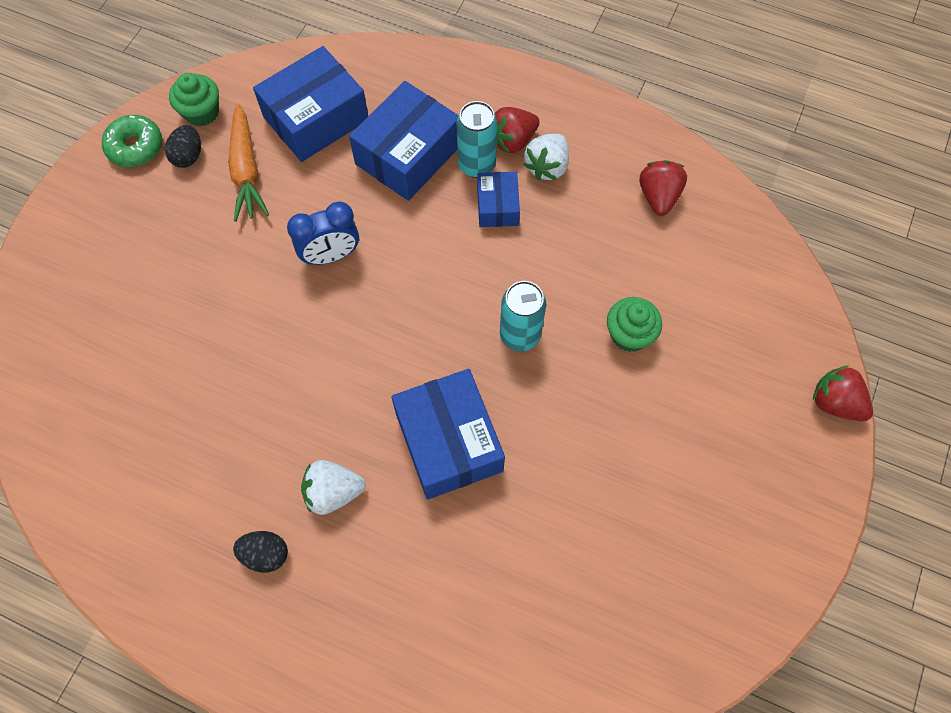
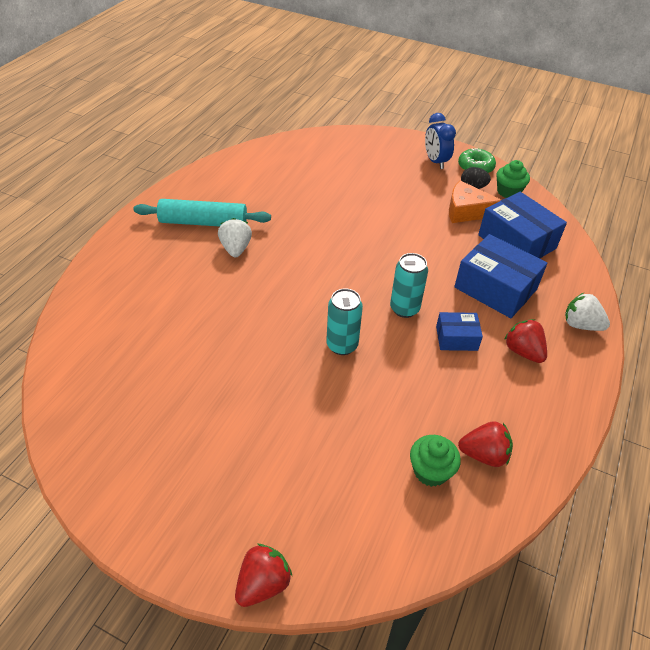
camera: 90 degrees right, 20 degrees down
(246, 170) = (466, 211): orange carrot -> orange cheese
(265, 554) = (203, 222): black egg -> turquoise rolling pin
(331, 255) = (404, 248): blue clock -> blue clock (435, 161)
(448, 442) = (261, 302): blue box -> none
(476, 165) = (494, 327): turquoise can -> turquoise can (404, 309)
(547, 167) = (501, 373): white strawberry -> white strawberry (580, 325)
(629, 334) = (341, 417): green cupcake -> green cupcake (430, 471)

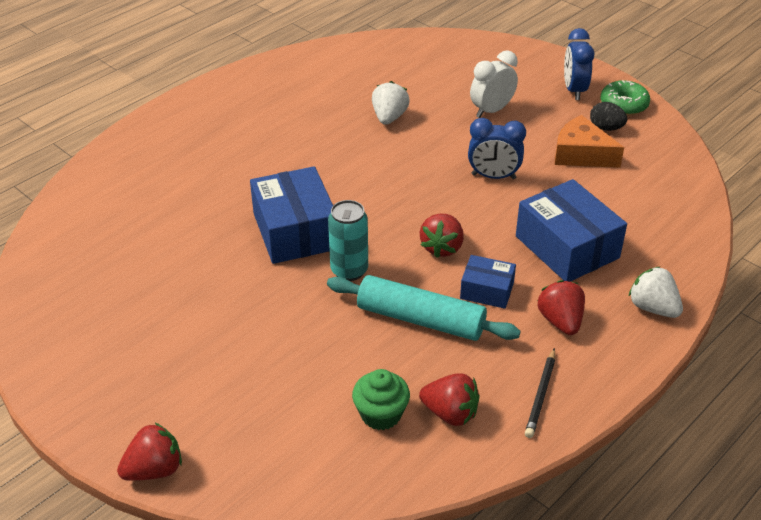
camera: 20 degrees right, 5 degrees down
(203, 222) = (259, 115): turquoise rolling pin -> turquoise rolling pin (420, 319)
(236, 249) = (281, 149): white strawberry -> white strawberry (389, 117)
(384, 187) = (491, 110): none -> white clock
(404, 309) = (442, 247): turquoise can -> red strawberry
(413, 241) = (493, 176): none -> blue clock
(508, 191) = (651, 140): green cupcake -> none
(516, 242) = (626, 200): blue box -> blue box (295, 231)
(542, 420) = (540, 395): none -> black pencil

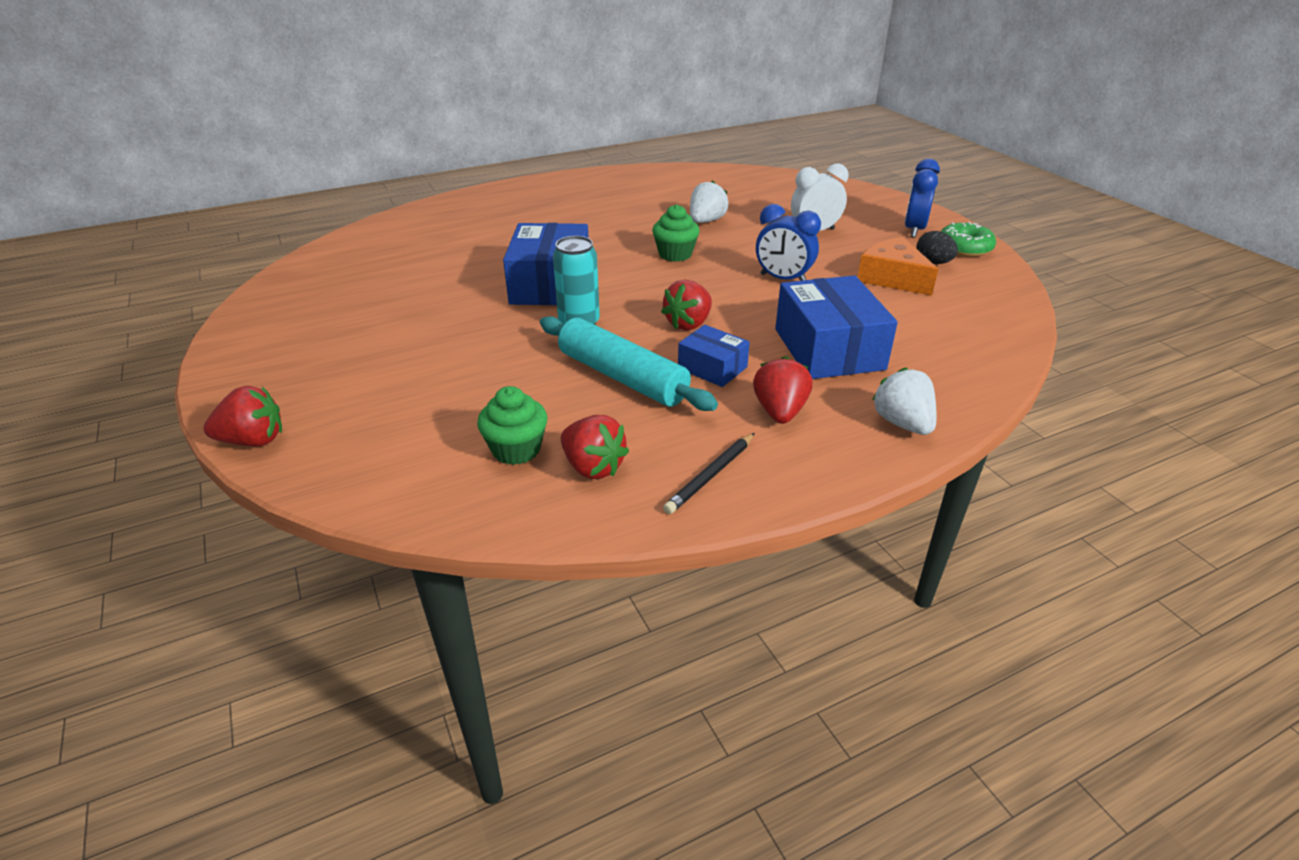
camera: 20 degrees right, 5 degrees down
(385, 167) = (675, 254): none -> green cupcake

